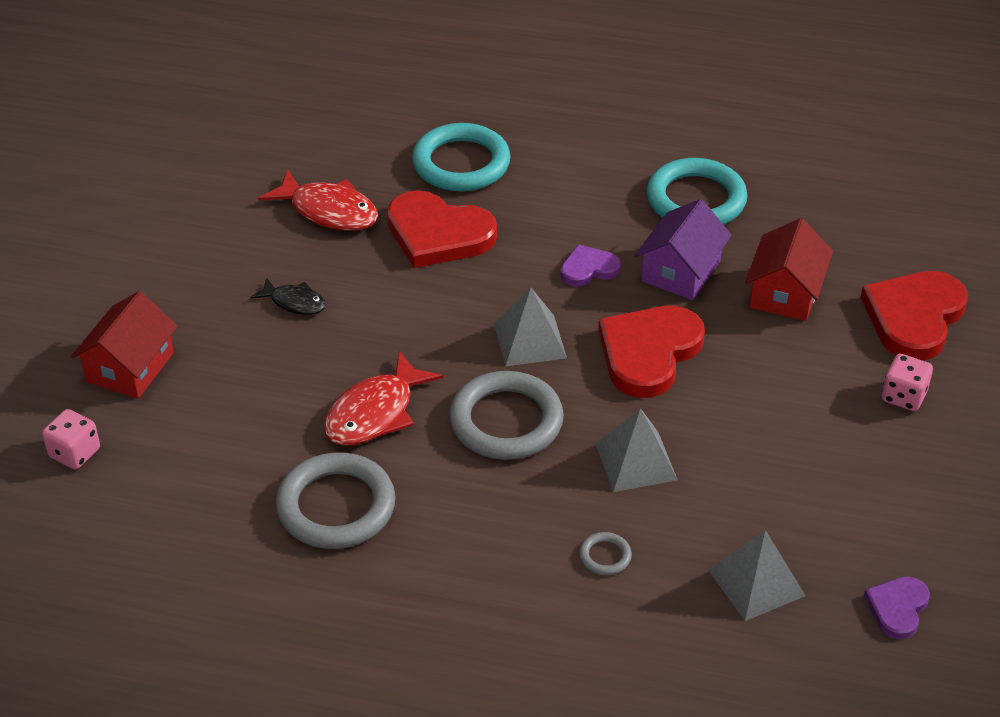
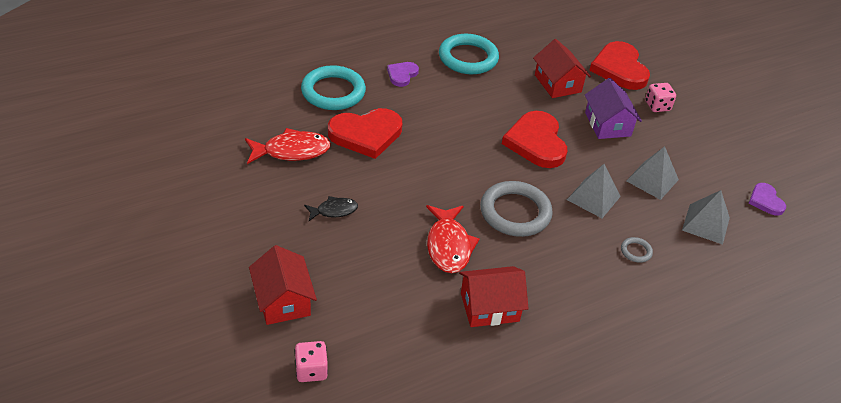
camera: 45 degrees left, 0 degrees up
(336, 506) = (489, 307): grey ring -> red house
(530, 340) = (477, 165): grey pyramid -> grey pyramid (652, 180)
(588, 269) = (460, 115): purple heart -> purple heart (402, 75)
(680, 271) = (502, 96): purple house -> purple house (607, 124)

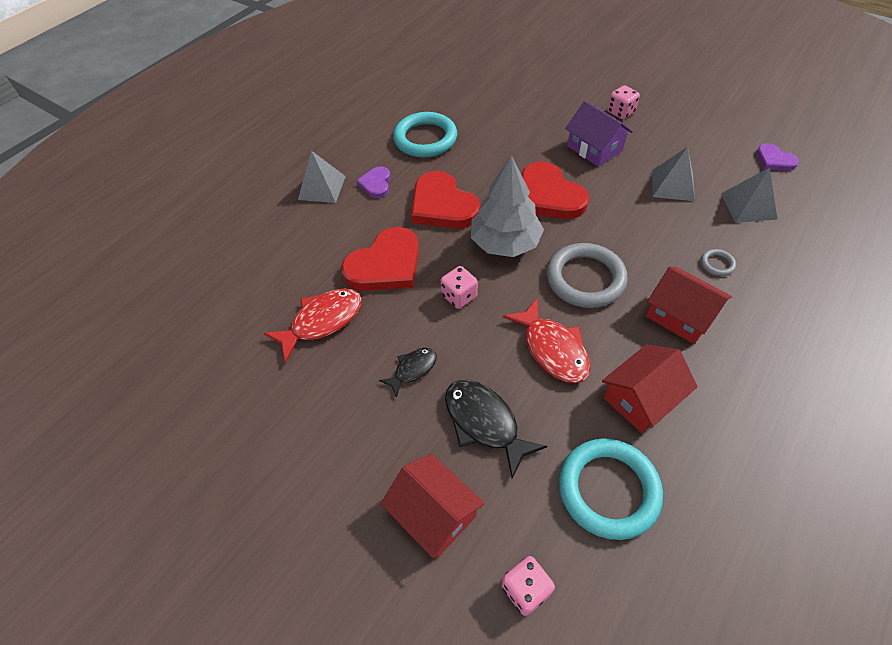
camera: 20 degrees left, 10 degrees up
(333, 92) = (320, 233): turquoise ring -> turquoise ring (608, 490)
(360, 266) = (484, 423): none -> black fish
(405, 180) = (459, 296): none -> pink dice
(471, 160) = (505, 243): none -> grey tree
(557, 83) = (522, 128): red house -> red house (680, 316)
(593, 198) = (639, 228): grey pyramid -> grey pyramid (322, 187)
(619, 69) = (563, 91): red heart -> red heart (442, 205)

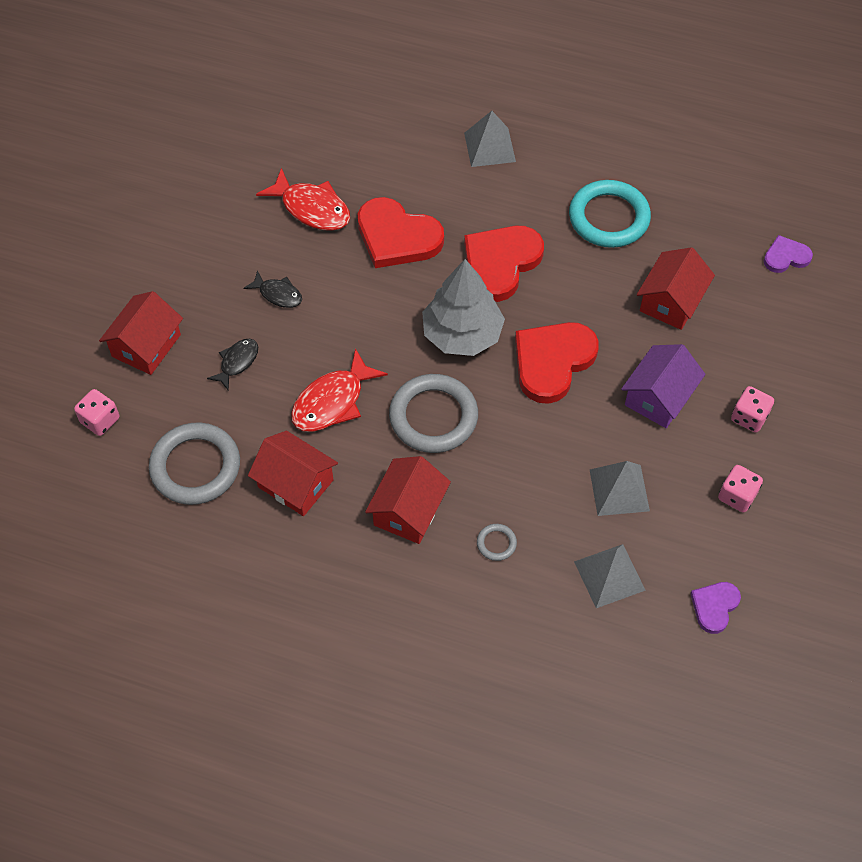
camera: 70 degrees right, 5 degrees up
(376, 184) = (513, 193): purple heart -> purple heart (786, 257)
(459, 296) = (375, 309): pink dice -> pink dice (737, 496)
(484, 423) = (237, 362): black fish -> black fish, size x0.59
(513, 125) = (671, 301): none -> red house
(608, 490) = (195, 467): turquoise ring -> grey ring

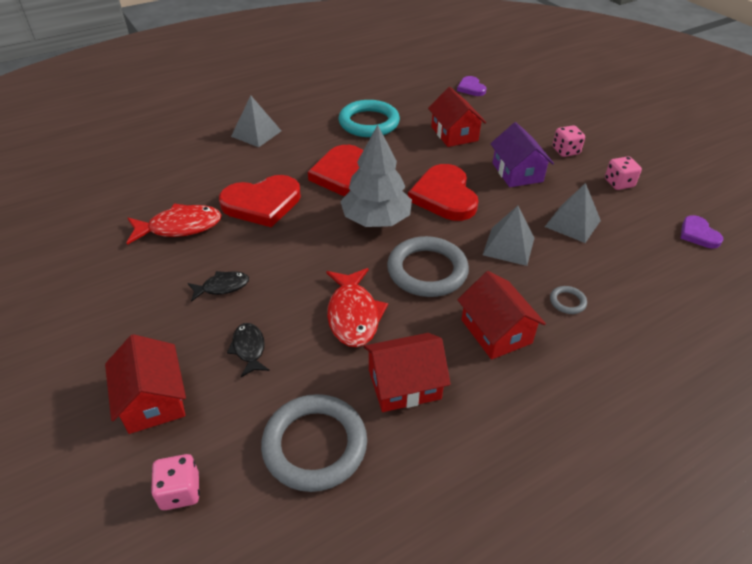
camera: 50 degrees left, 15 degrees down
(609, 575) = (639, 264): grey pyramid -> grey pyramid (508, 246)
(786, 257) = (471, 88): purple heart -> purple heart turned 45 degrees counterclockwise

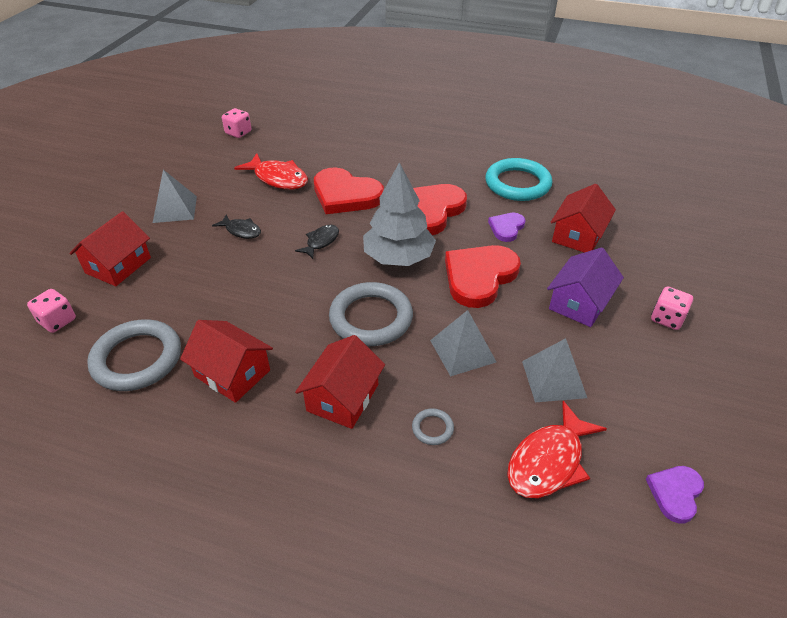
camera: 50 degrees right, 0 degrees up
(249, 349) = (196, 277): black fish -> black fish (321, 242)
(256, 133) = (420, 144): grey pyramid -> grey pyramid (175, 209)
(353, 315) = (278, 306): red fish -> red fish (549, 461)
(471, 88) = (668, 207): purple heart -> purple heart (506, 228)
(619, 183) = (672, 384): pink dice -> pink dice (238, 133)

